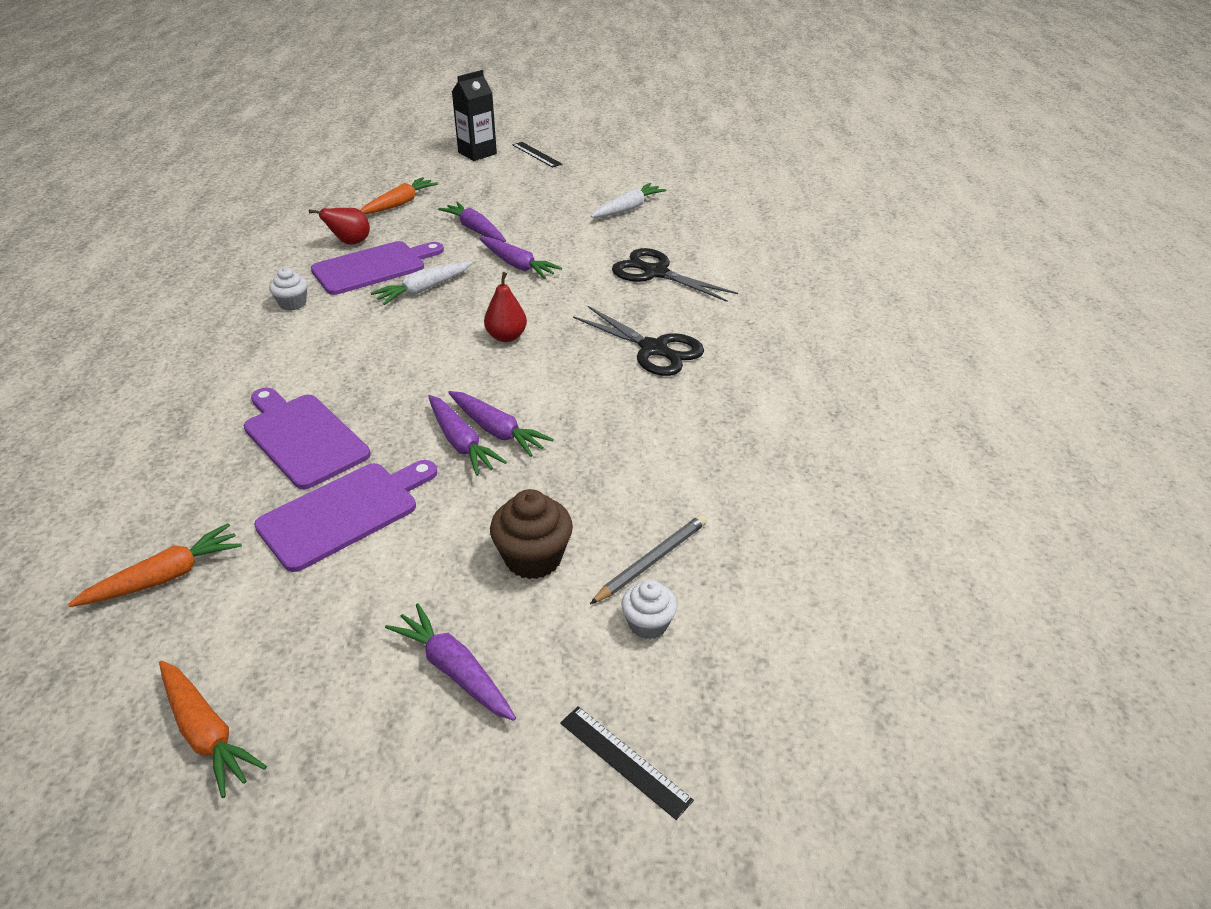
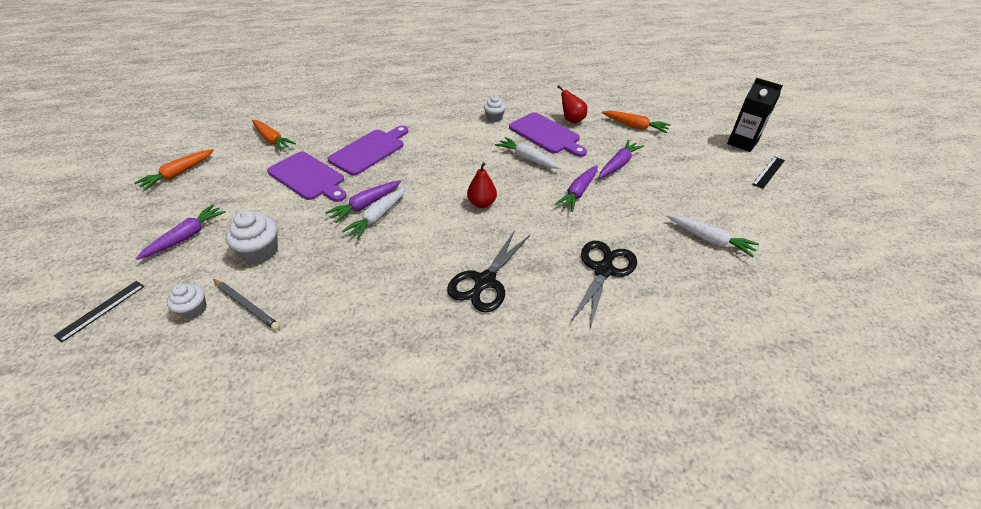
camera: 80 degrees right, 5 degrees up
(497, 431) = (378, 217): purple carrot -> white carrot
(533, 558) = (260, 251): brown cupcake -> white cupcake

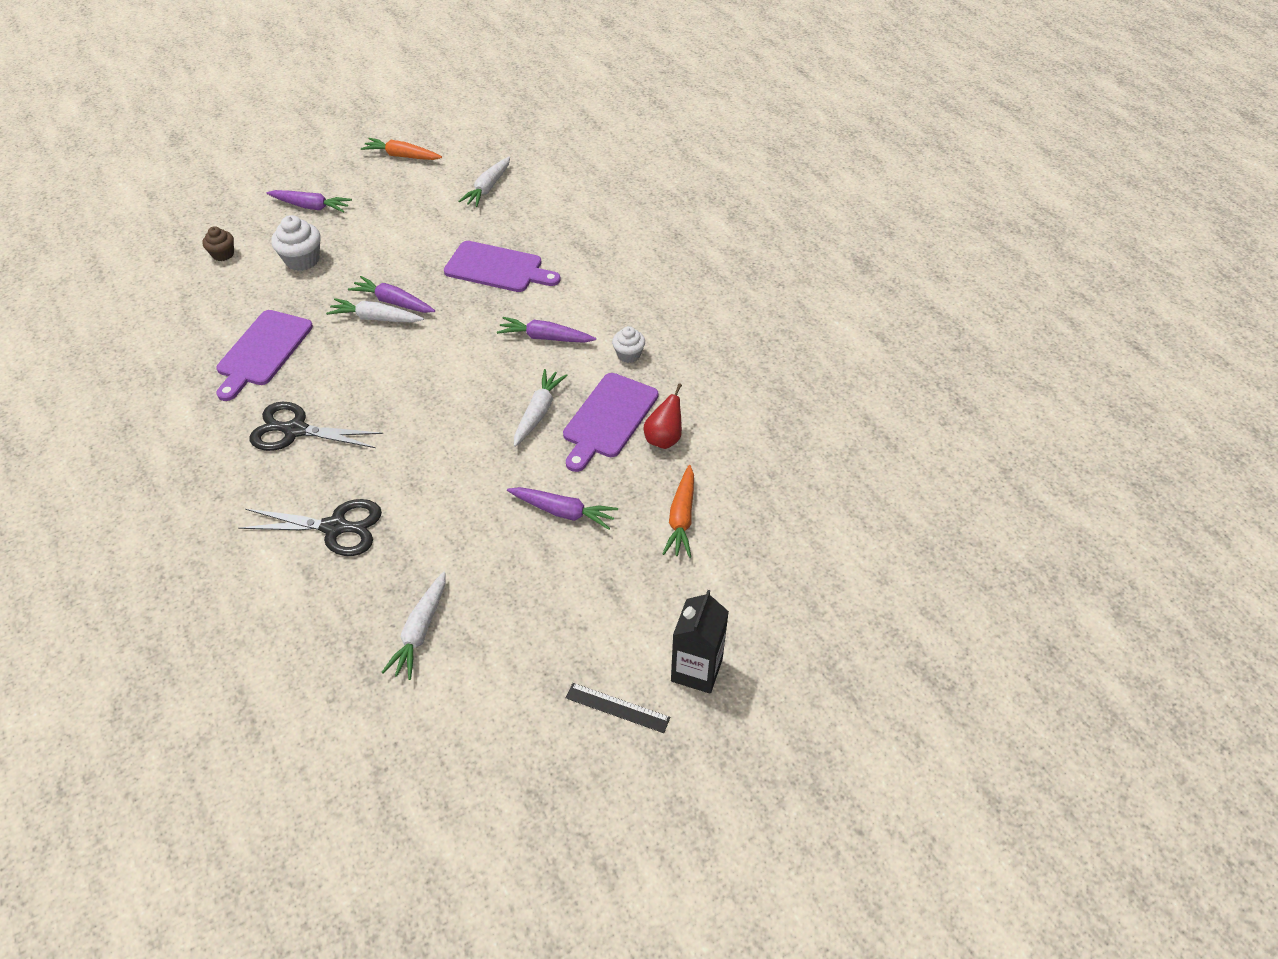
camera: 70 degrees right, 5 degrees up
(101, 310) = (214, 206): black ruler -> none
(194, 309) = (223, 254): white cupcake -> brown cupcake
(247, 305) = (233, 282): grey pencil -> none
(272, 140) = (488, 188): orange carrot -> white carrot
(308, 177) = (428, 242): purple cutting board -> purple cutting board (263, 351)
(482, 203) = (426, 393): red pear -> none
(578, 192) = (479, 479): purple carrot -> purple carrot (545, 337)

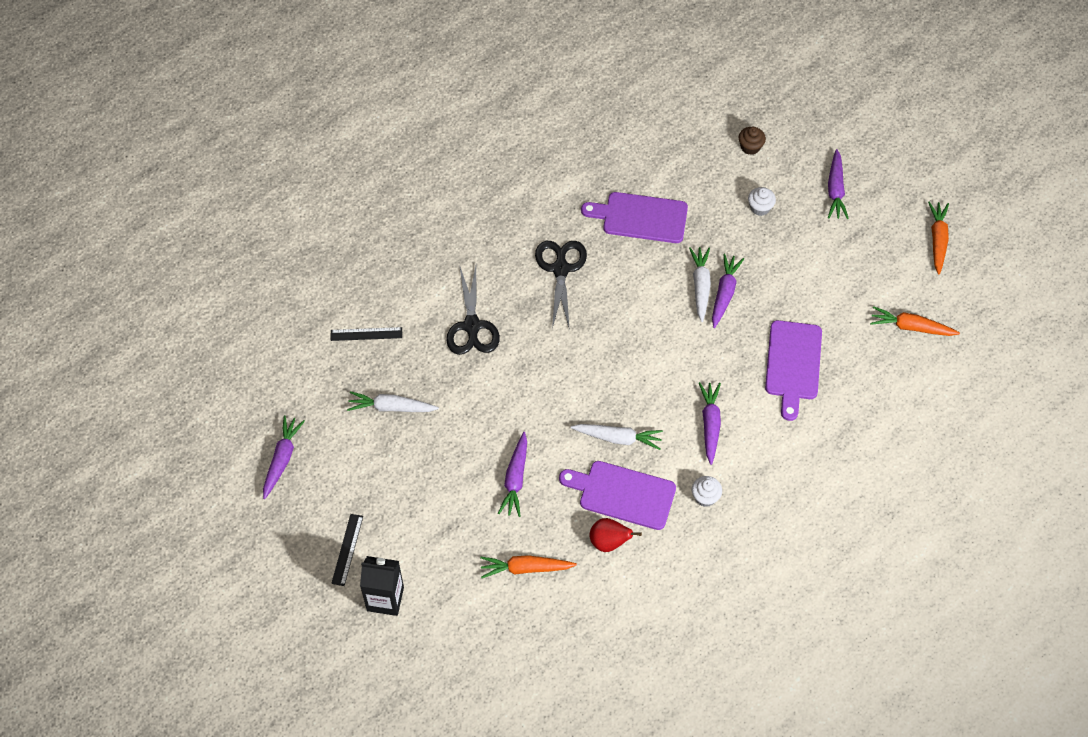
camera: 80 degrees right, 10 degrees up
(294, 648) = (366, 334): none -> black ruler
(302, 260) = (760, 207): white cupcake -> white cupcake, size x0.64
(455, 779) = (282, 459): none -> purple carrot
(488, 188) = (911, 327): white carrot -> orange carrot

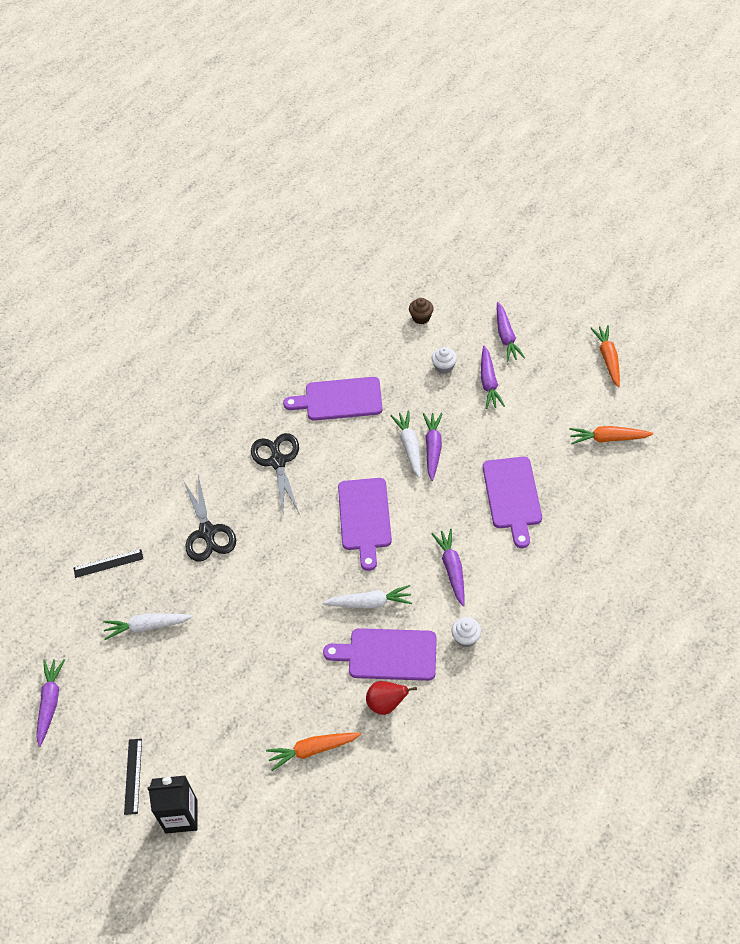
camera: 10 degrees left, 5 degrees down
(515, 479) = (282, 665): purple carrot -> purple carrot (489, 382)
(635, 350) = (364, 518): none -> purple cutting board

